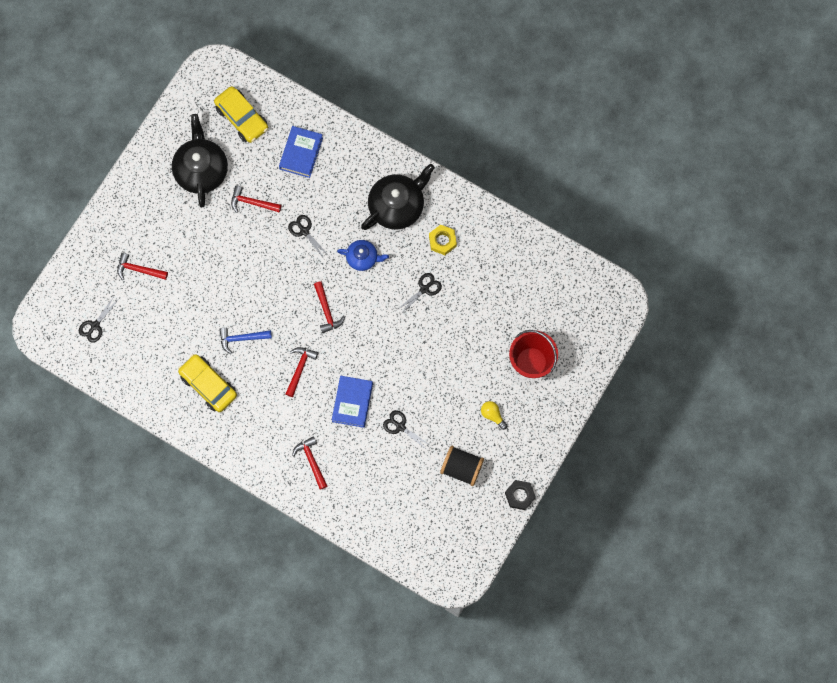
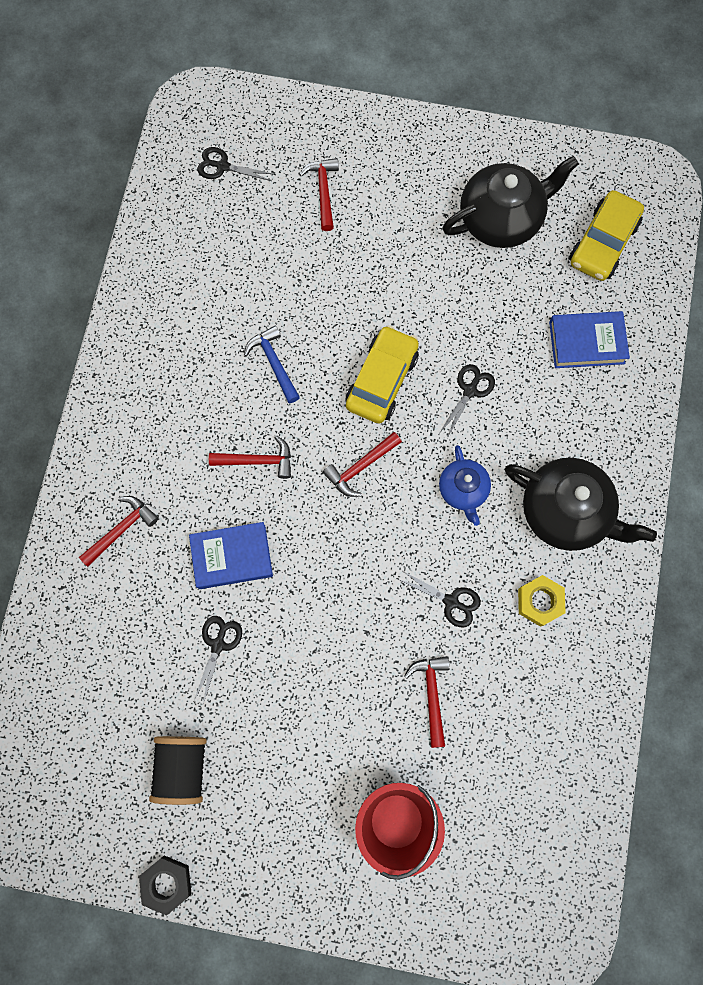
camera: 70 degrees right, 0 degrees up
(208, 385) = (188, 343): yellow car -> yellow car (381, 380)
(252, 202) = (483, 303): red hammer -> red hammer (431, 695)
(492, 415) = (286, 787): yellow light bulb -> none

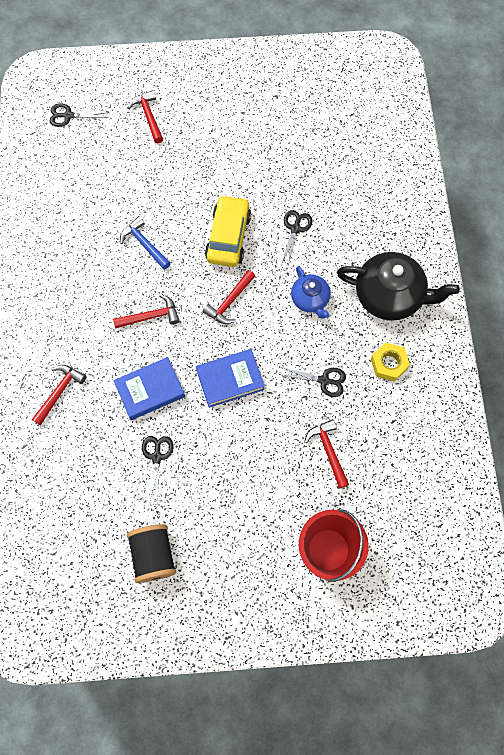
camera: 15 degrees left, 5 degrees down
(167, 883) = (164, 645): black nut -> none
(502, 218) = (284, 106): black teapot -> none
(586, 342) = (370, 176): blue book -> blue book (230, 380)
(603, 243) = (362, 106): yellow car -> none

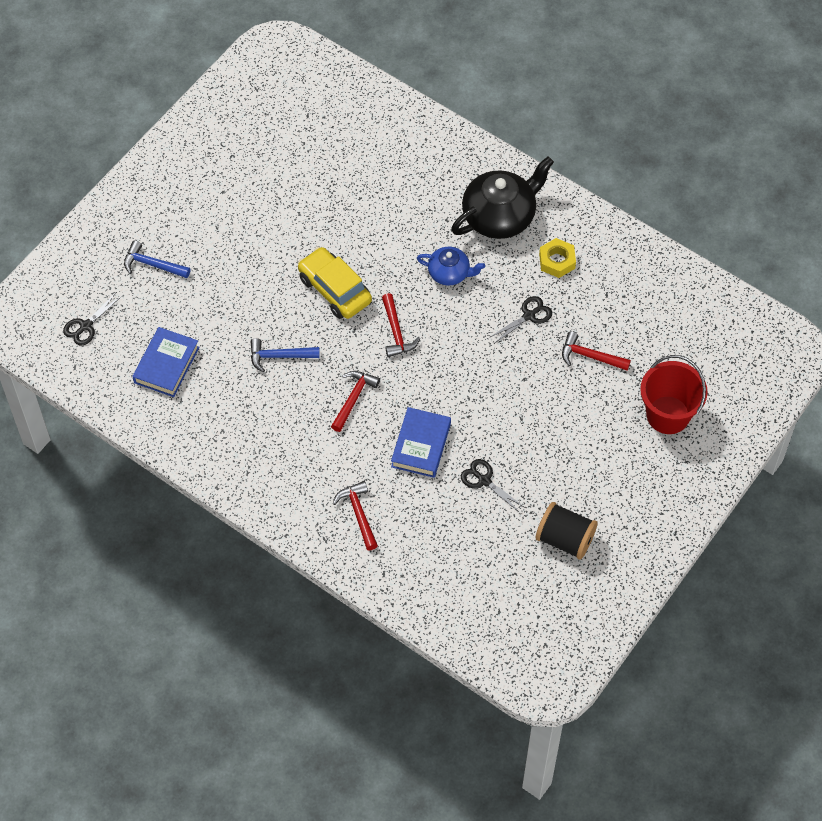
camera: 50 degrees left, 10 degrees down
(149, 116) = (153, 264): red hammer -> blue hammer
(230, 380) = (466, 381): blue book -> blue book (166, 365)
(295, 229) = (375, 236): black scissors -> none

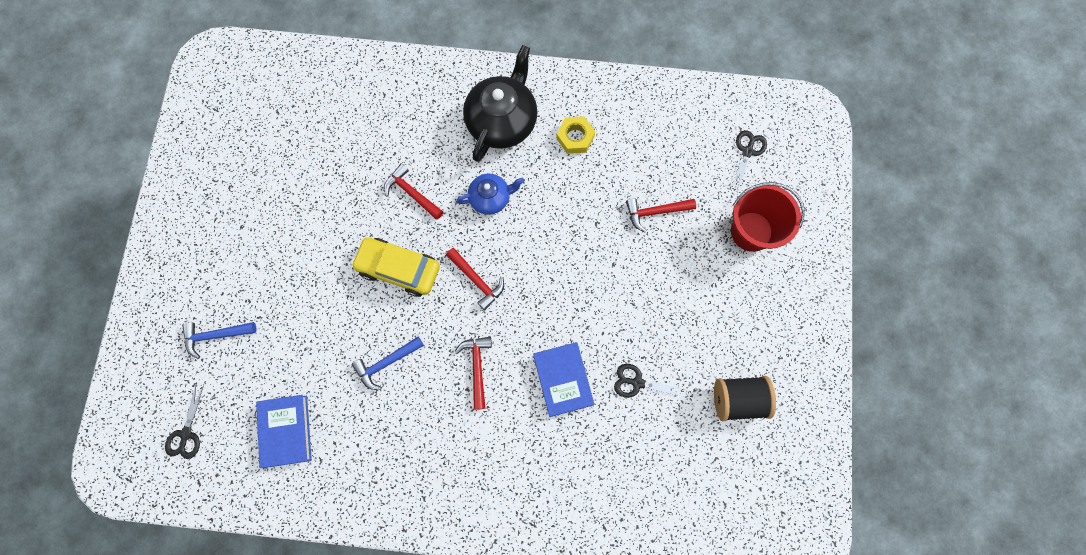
camera: 30 degrees left, 15 degrees up
(358, 514) = (548, 481): red hammer -> red hammer (412, 193)
(529, 316) = (582, 202): black scissors -> black scissors (747, 152)

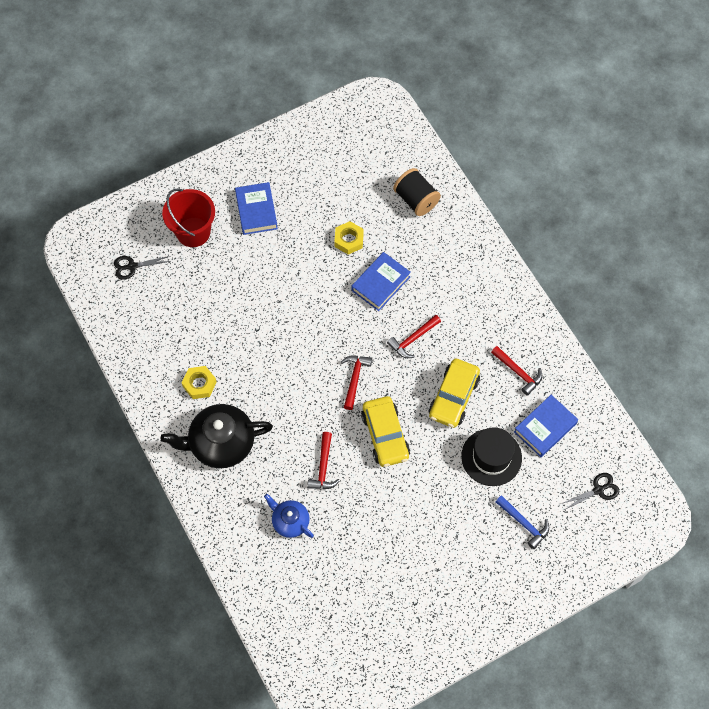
camera: 125 degrees left, 10 degrees down
(300, 354) = (491, 457): none -> black hat
(386, 363) = (453, 397): blue hammer -> yellow car
(491, 198) = (288, 410): blue teapot -> blue teapot (290, 521)
(637, 382) = (349, 240): black scissors -> yellow nut
(655, 212) = (221, 298): red hammer -> red hammer (518, 372)
(737, 310) = (256, 211): none -> blue book
(738, 399) = (316, 179): black spool -> black spool (416, 200)

